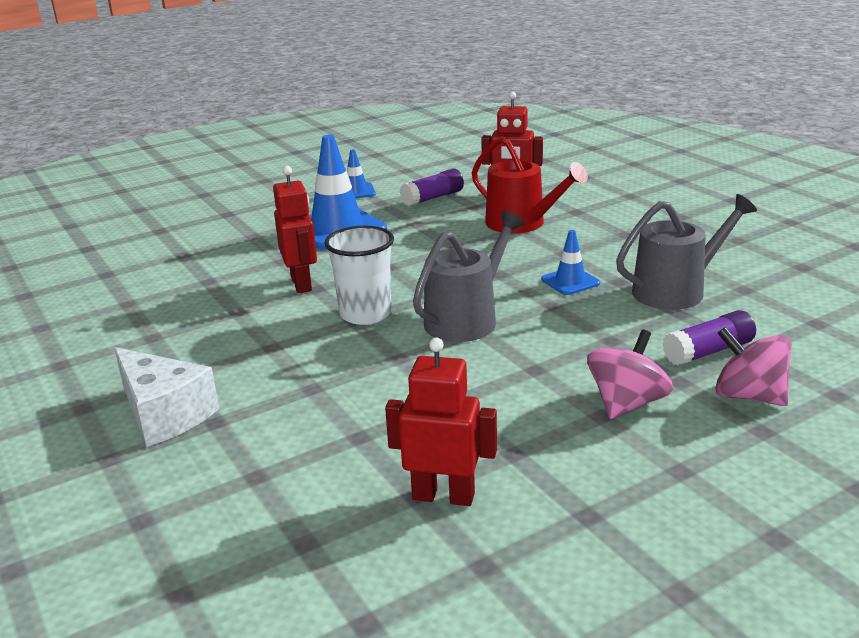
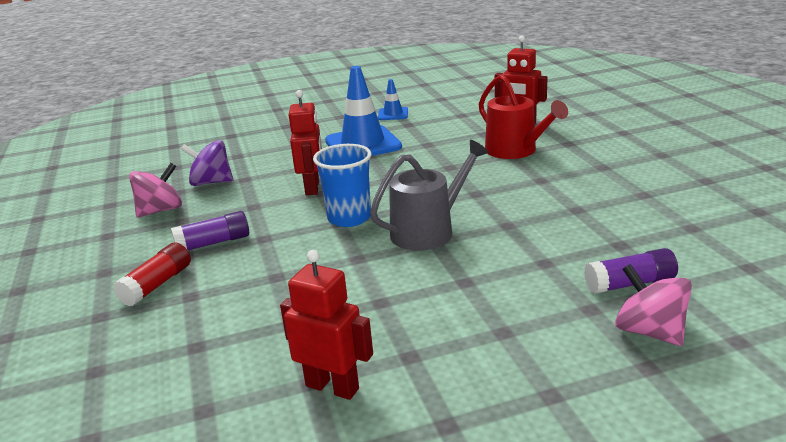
camera: 15 degrees right, 0 degrees up
(164, 414) = (157, 285): white cheese -> red glue stick
(166, 288) = (211, 182): none -> purple spinning top
(365, 314) = (349, 218): white cup -> blue cup
(433, 198) = (452, 123): purple glue stick -> purple glue stick (213, 243)
(570, 281) = (533, 206): blue traffic cone -> none
(627, 403) = (531, 324): pink spinning top -> pink spinning top (161, 210)
(676, 291) = (625, 223): grey watering can -> none

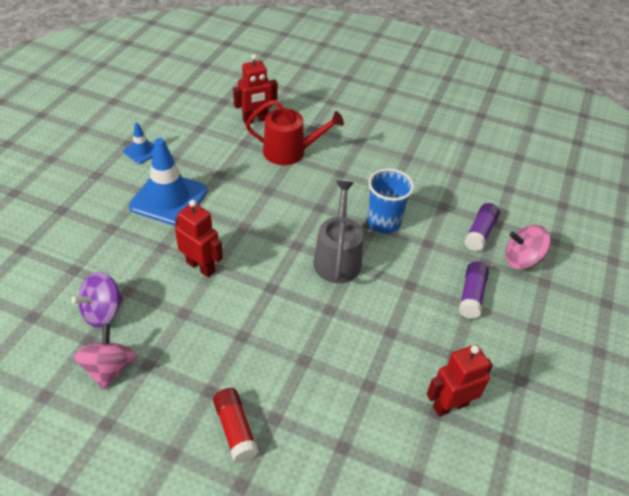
camera: 55 degrees left, 20 degrees up
(213, 243) = (213, 366): purple glue stick -> purple glue stick (471, 295)
(349, 218) = (273, 279): blue cup -> blue cup (384, 222)

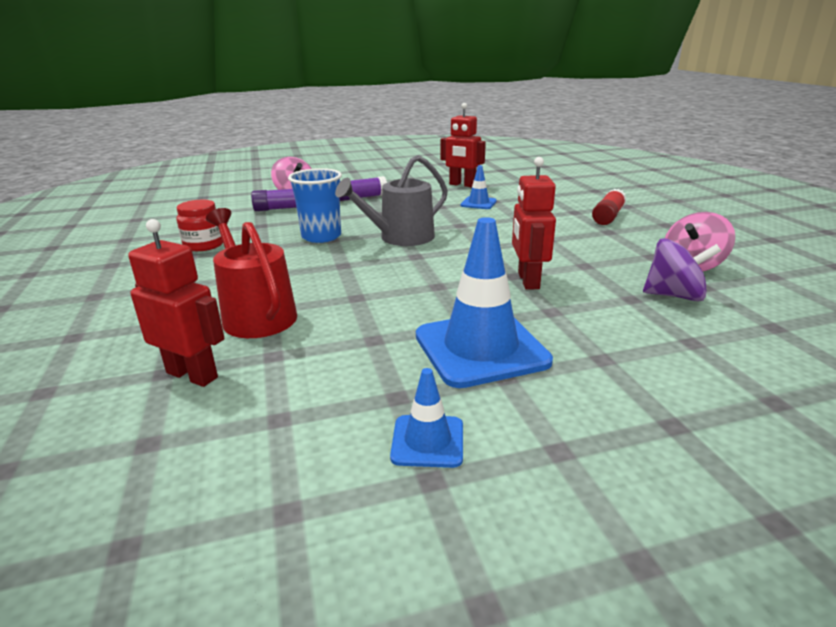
camera: 125 degrees left, 20 degrees down
(372, 366) = (478, 203): none -> blue traffic cone
(422, 168) = (204, 245): none -> red jar

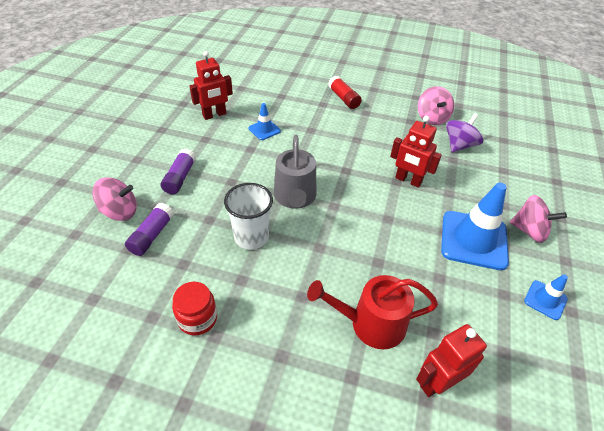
camera: 60 degrees left, 20 degrees up
(321, 236) = (251, 237): blue cup -> white cup
(578, 394) = (529, 231): none -> pink spinning top

